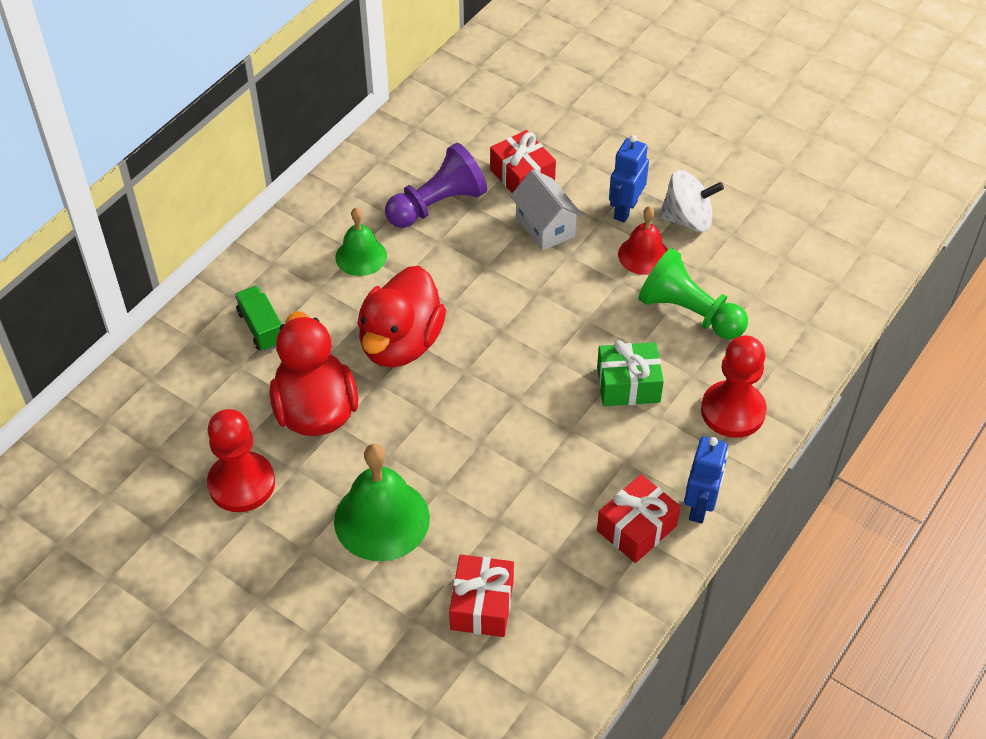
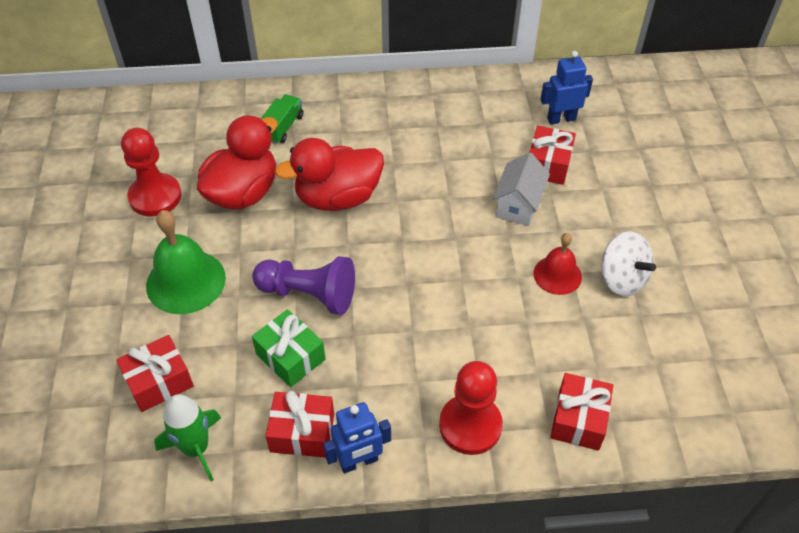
camera: 50 degrees right, 0 degrees up
(361, 256) = (388, 133): green bell -> none
(437, 205) = (472, 140): purple pawn -> purple pawn (309, 294)
(582, 616) = (196, 448): none -> green rocket
(625, 210) = (586, 238): blue robot -> blue robot (561, 119)
(628, 385) = (428, 343): green gift -> green gift (290, 357)
(689, 313) = (534, 337): green pawn -> none
(788, 340) = (578, 419): none -> red gift

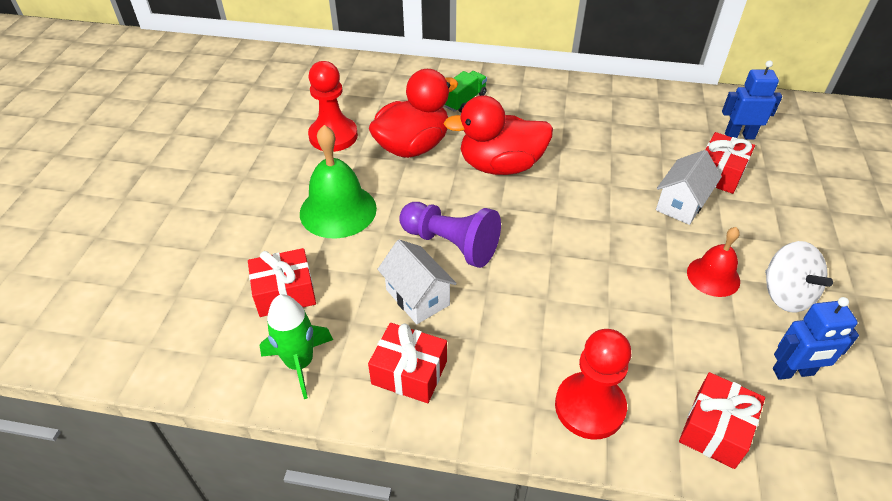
camera: 15 degrees right, 5 degrees down
(290, 357) = (417, 297): green gift -> white house
(359, 462) = (460, 416): blue robot -> blue robot (793, 372)

